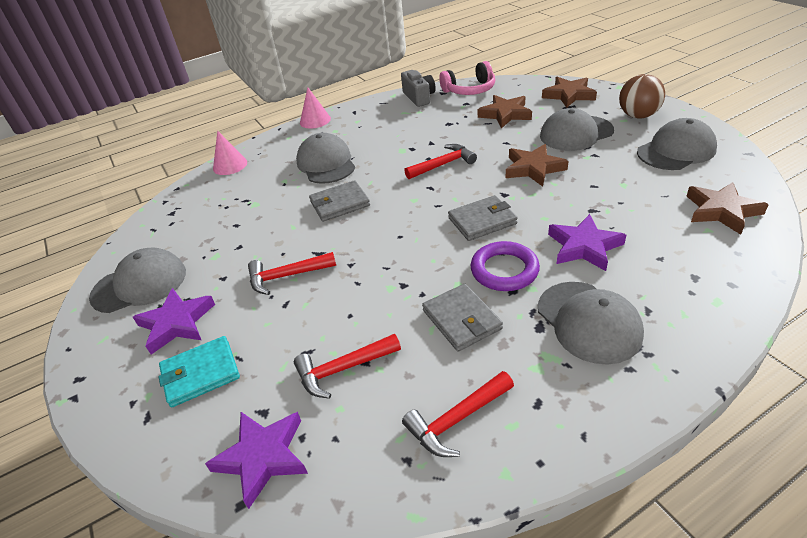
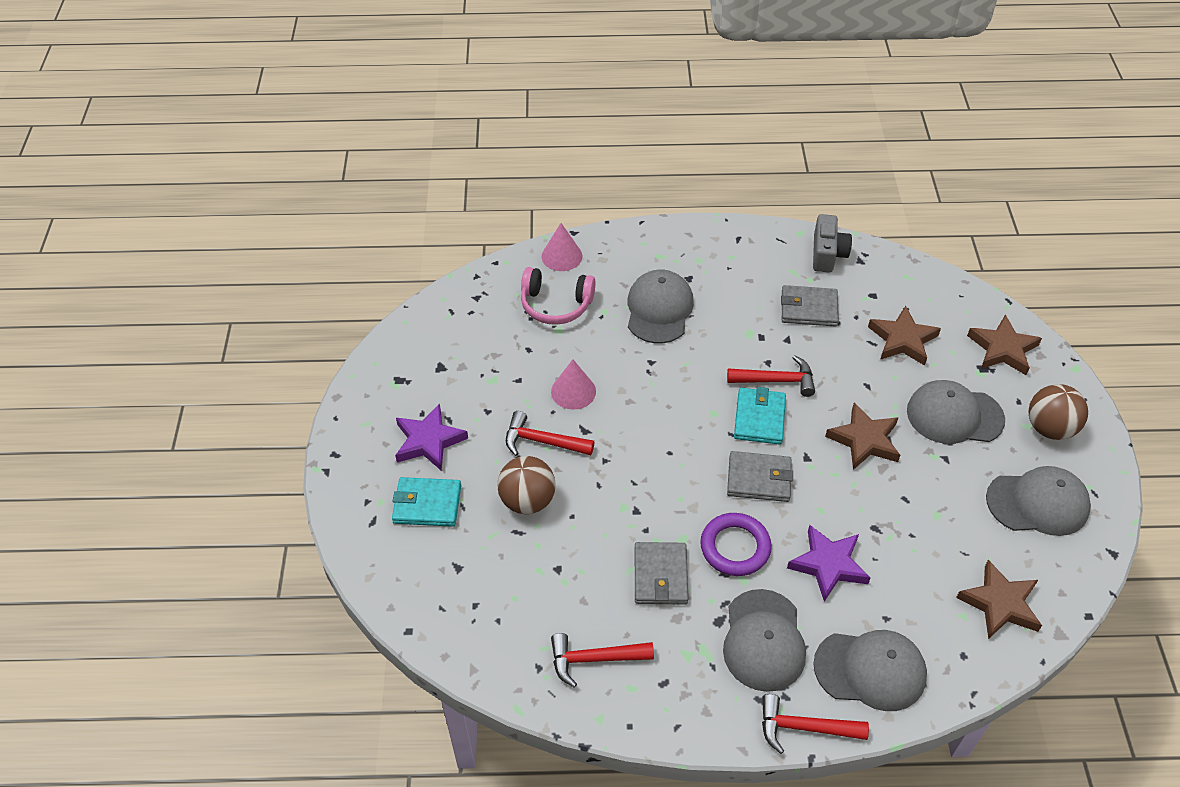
camera: 25 degrees right, 10 degrees up
(140, 284) = (415, 377): grey cap -> grey cap (870, 670)
(262, 457) = (440, 604): purple star -> none
(300, 323) = (527, 500): none -> brown ball
(315, 120) = (687, 230): pink cone -> pink cone (573, 391)
(340, 204) = (639, 377): grey wallet -> grey wallet (808, 309)
(342, 369) = (536, 565): red hammer -> red hammer (803, 727)
(450, 188) = (759, 418): none -> turquoise wallet
(469, 90) = (895, 273): pink headphones -> pink headphones (556, 304)

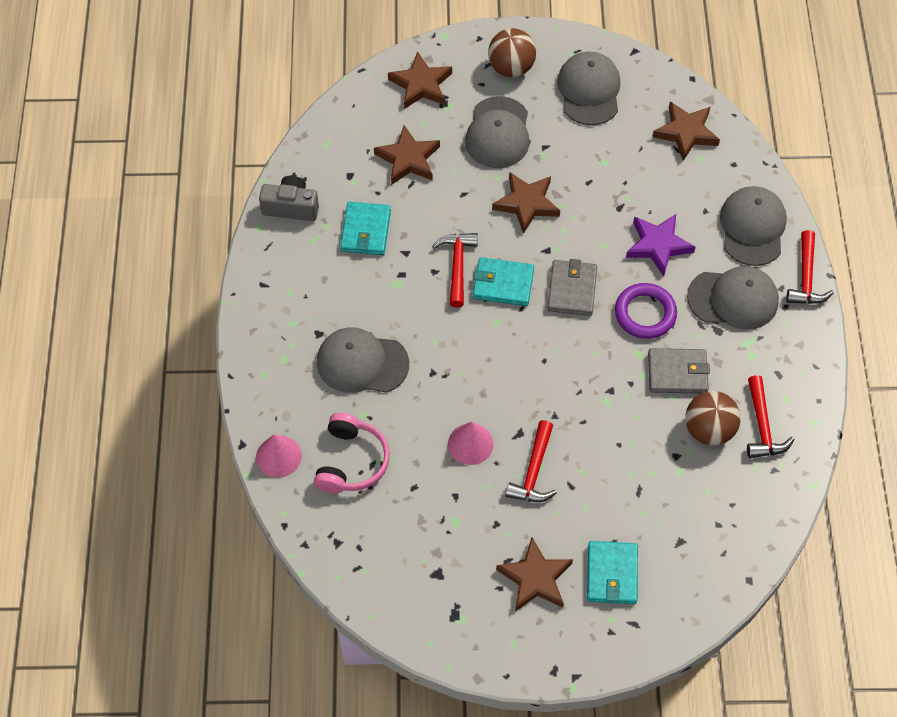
camera: 90 degrees left, 10 degrees up
(429, 441) = (535, 578): purple star -> brown star
(527, 500) = (603, 483): brown ball -> brown ball (708, 429)
(808, 309) = (366, 231): grey wallet -> turquoise wallet

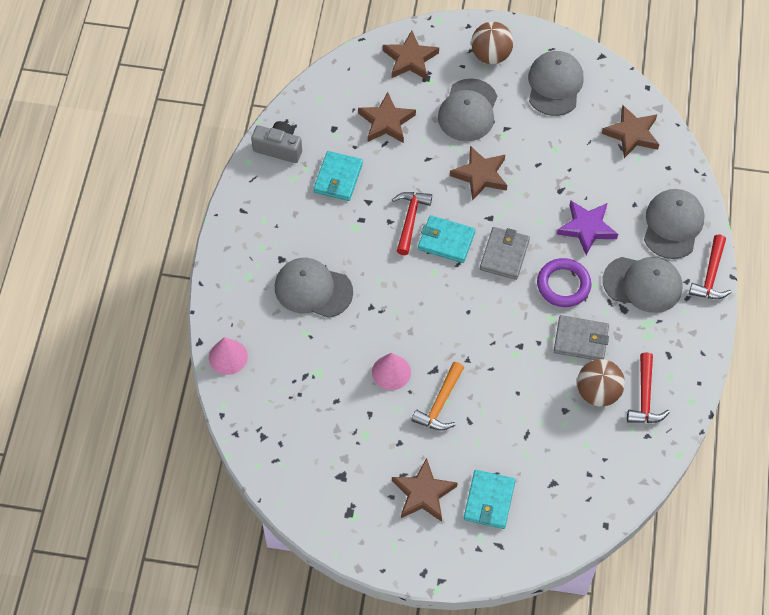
camera: 10 degrees right, 0 degrees up
(351, 461) = (288, 371): pink headphones -> none
(533, 471) = (440, 404): red hammer -> orange hammer

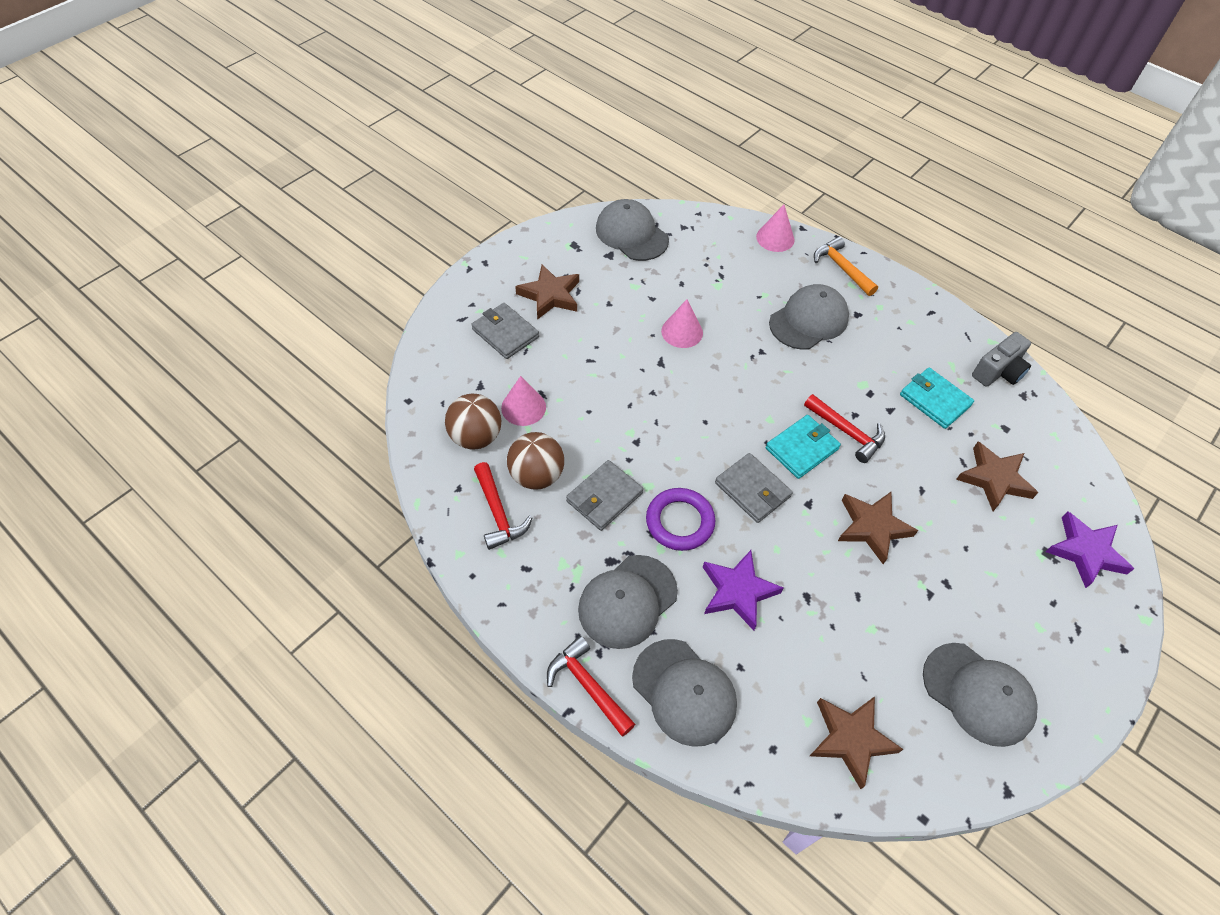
camera: 120 degrees right, 5 degrees down
(410, 59) = (1086, 552): brown star -> purple star
(440, 404) = (623, 349): orange hammer -> orange hammer (841, 268)
(468, 110) = (976, 568): grey cap -> grey cap (631, 234)
(489, 501) = (505, 333): turquoise wallet -> grey wallet
(491, 55) = (1060, 646): brown ball -> brown ball (476, 437)
(548, 439) = (523, 407): none -> pink cone
(645, 397) = (498, 513): red hammer -> red hammer turned 150 degrees counterclockwise

